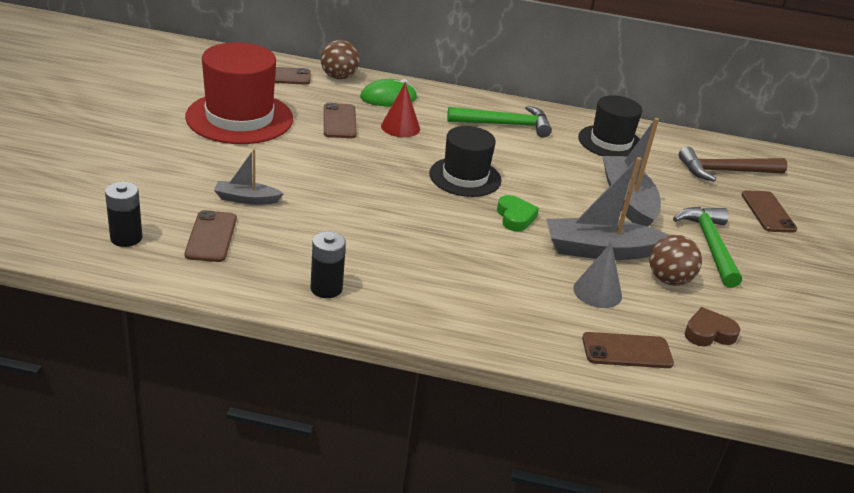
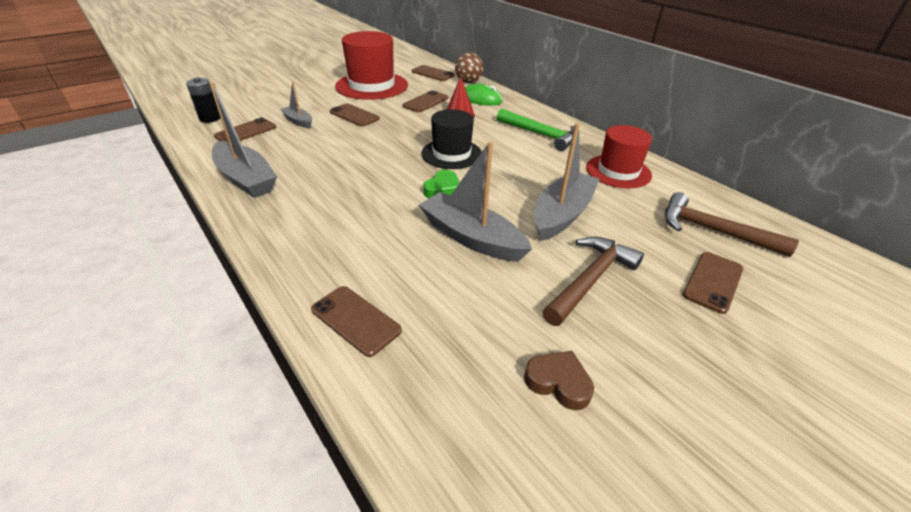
camera: 45 degrees right, 5 degrees up
(294, 167) = (354, 115): none -> brown phone
(326, 288) = (246, 179): black battery -> grey boat
(597, 292) = (414, 264): grey cone -> none
(610, 142) = (618, 171): black hat -> red hat
(668, 280) = (496, 287): brown ball -> none
(708, 333) = (457, 350): brown heart -> brown heart (558, 382)
(710, 245) = (590, 280): green hammer -> brown hammer

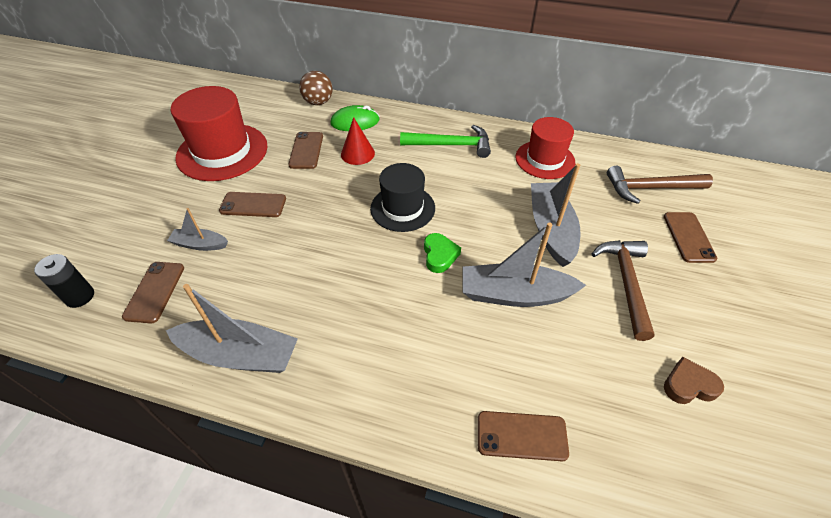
camera: 35 degrees left, 10 degrees up
(432, 73) = (269, 105): brown phone -> none

